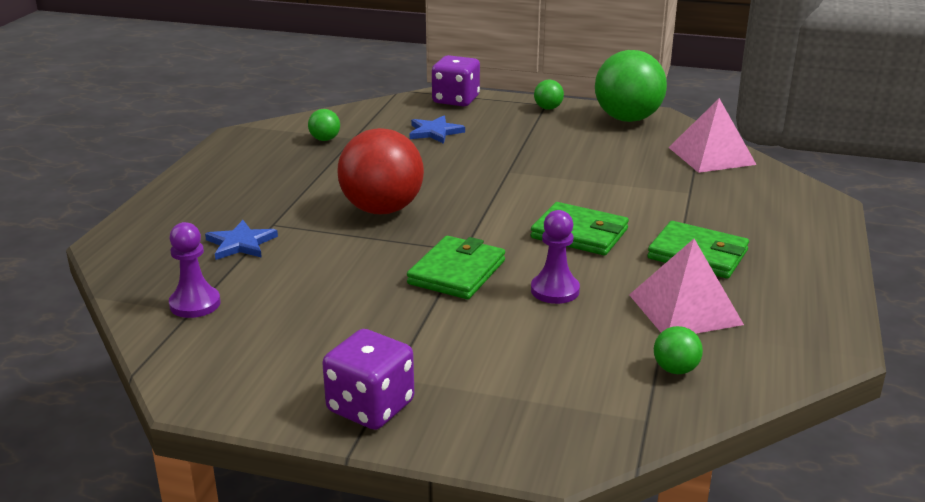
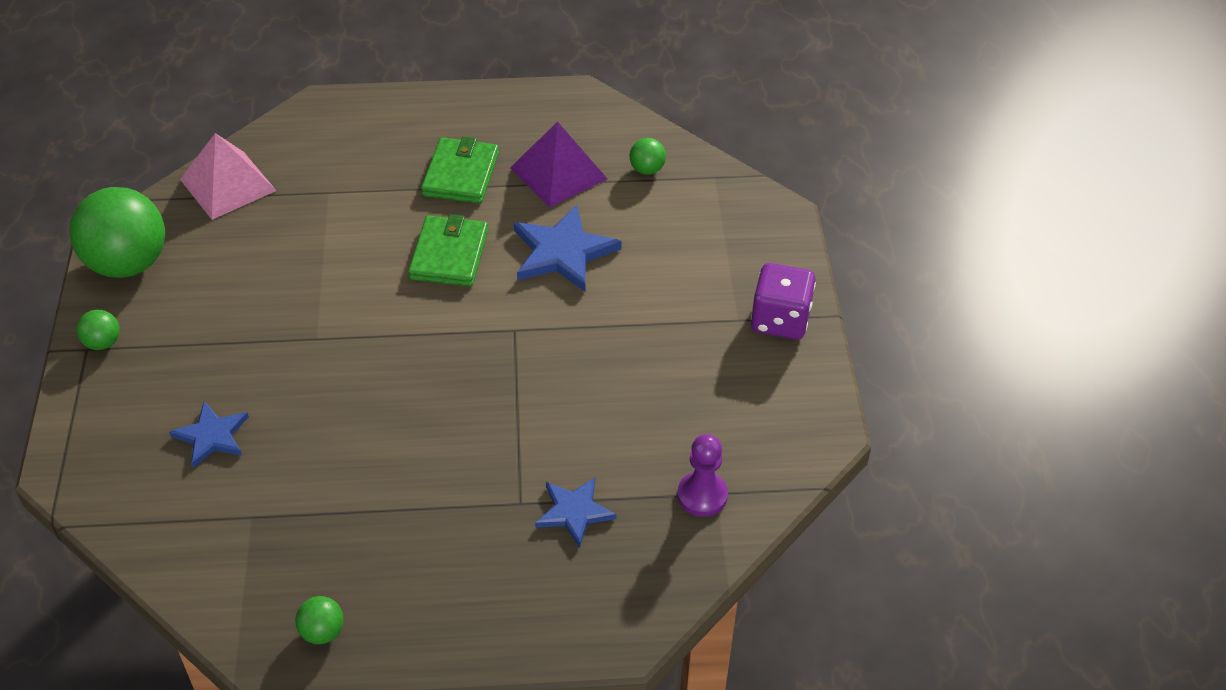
camera: 110 degrees left, 20 degrees up
(325, 139) = (265, 546): green ball -> green ball (322, 632)
(382, 210) = (451, 418): red ball -> none
(456, 100) = (86, 446): purple dice -> none
(457, 272) = (559, 323): green wallet -> none
(555, 290) = (563, 252): purple pawn -> blue star
(685, 309) = (558, 173): pink pyramid -> purple pyramid

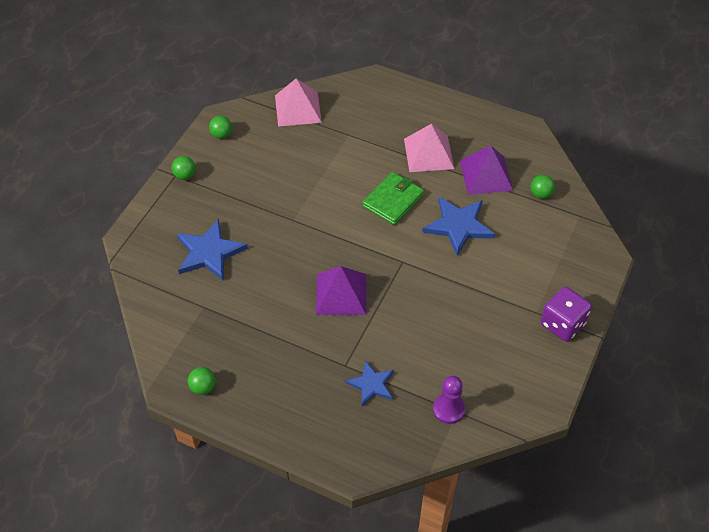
camera: 30 degrees right, 5 degrees up
(128, 263) = (221, 135): green ball -> green ball, size x0.43
(212, 436) = (209, 252): blue star -> blue star, size x1.59
(452, 409) = (341, 294): none -> purple pyramid
(461, 174) = (428, 153): green wallet -> pink pyramid

